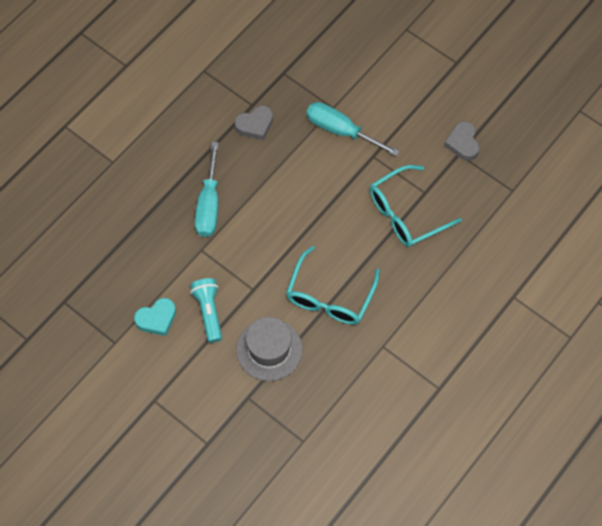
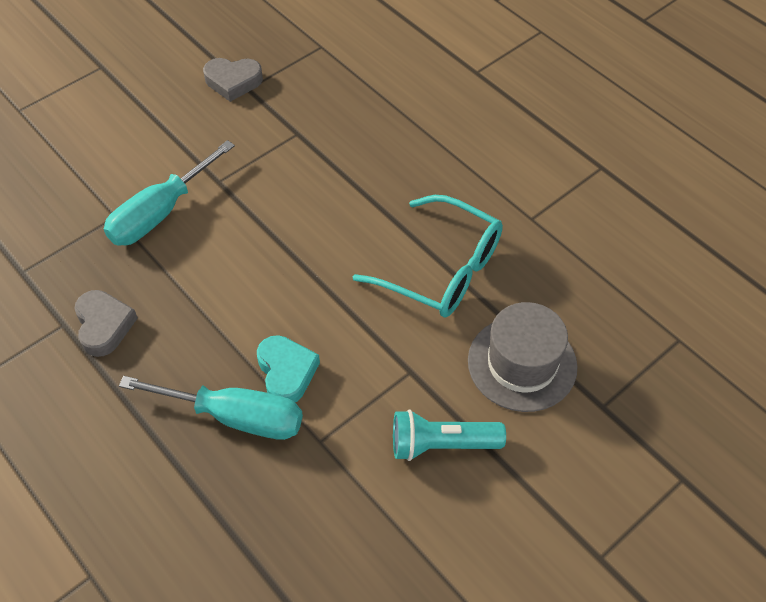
camera: 80 degrees left, 10 degrees down
(157, 319) = (442, 533): turquoise heart -> turquoise heart (286, 372)
(406, 213) = (326, 159): turquoise glasses -> none

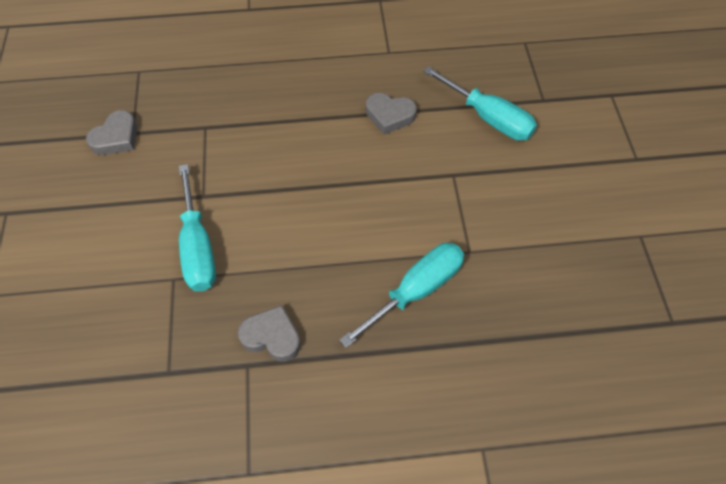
camera: 55 degrees left, 5 degrees up
(286, 372) = (403, 241): turquoise heart -> none
(441, 444) = (516, 189): turquoise flashlight -> none
(442, 269) = (389, 116): turquoise glasses -> grey heart
(522, 363) = (488, 118): grey hat -> turquoise screwdriver

